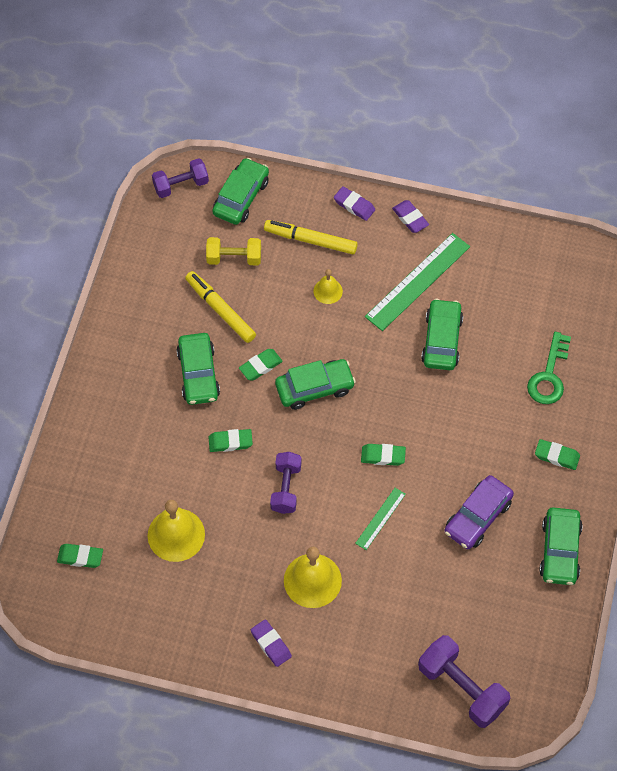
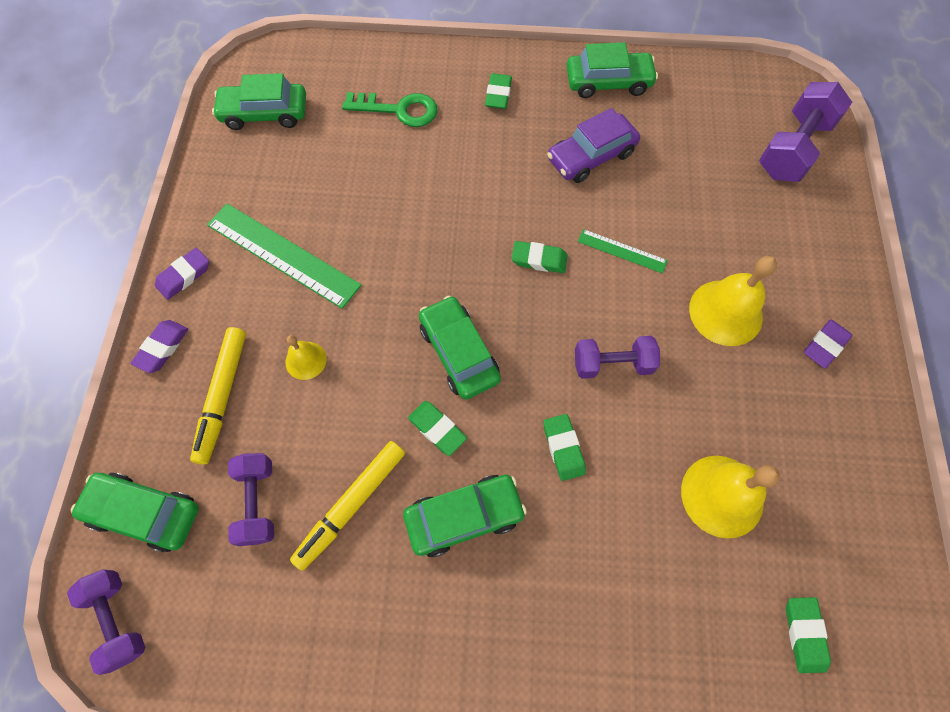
camera: 100 degrees left, 5 degrees up
(234, 258) = (258, 502): yellow dumbbell -> purple dumbbell
(383, 456) = (539, 260): green eraser -> green eraser turned 75 degrees counterclockwise
(441, 340) = (366, 218): green car -> green car (265, 113)
(478, 517) = (591, 156): purple car -> purple car turned 120 degrees clockwise

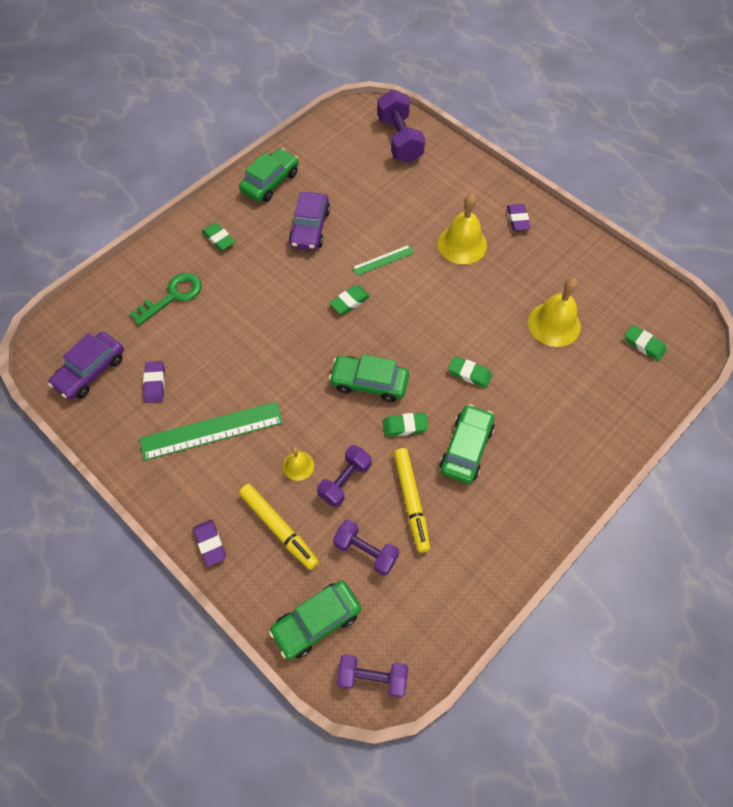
camera: 50 degrees left, 5 degrees down
(184, 276) = (169, 498): purple eraser -> purple eraser (155, 383)
(265, 113) = (91, 371): green car -> purple car
(612, 364) = (443, 316): purple dumbbell -> purple dumbbell (345, 481)

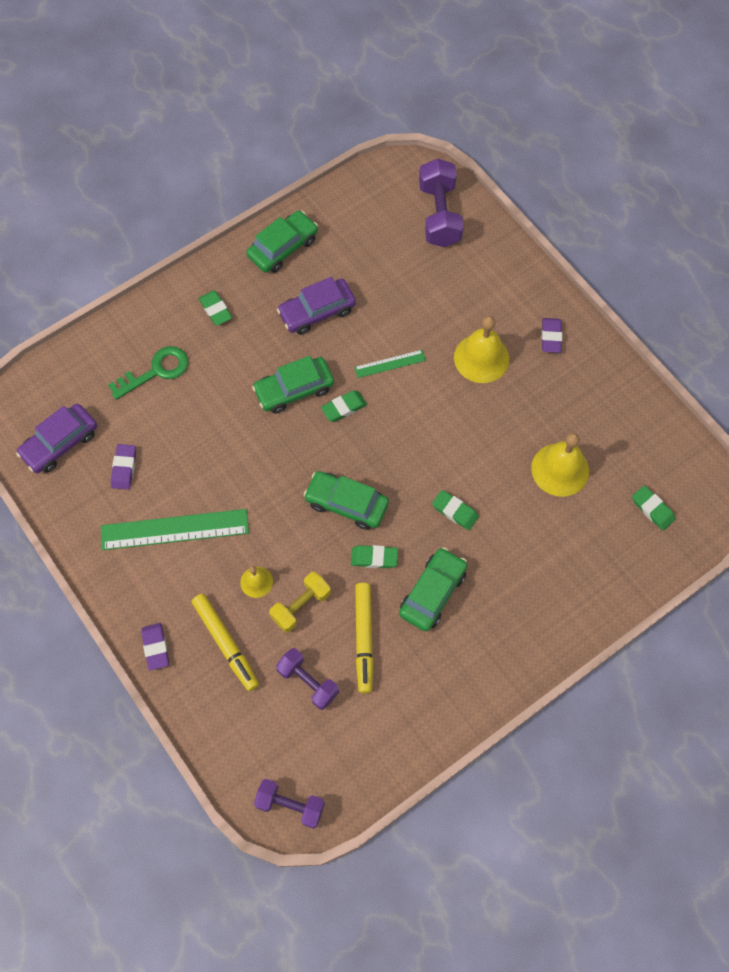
camera: 10 degrees right, 5 degrees up
(310, 228) = (317, 312): purple car -> purple car turned 45 degrees clockwise
(316, 622) = (246, 743): green car -> green car (294, 390)
(345, 481) = (301, 606): purple dumbbell -> yellow dumbbell

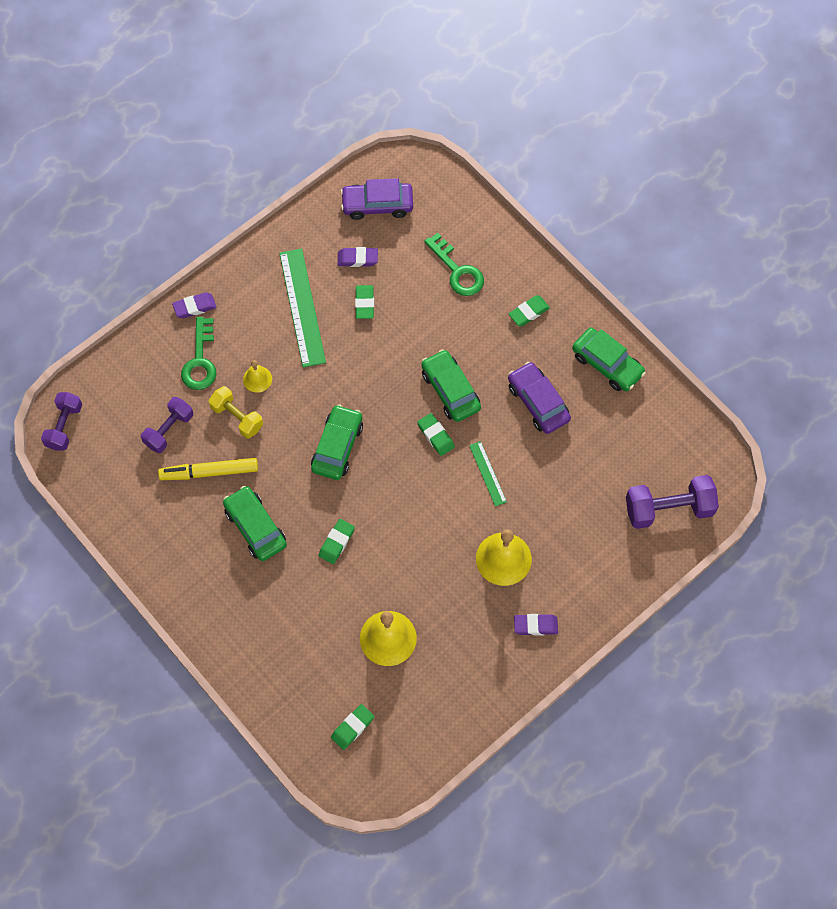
camera: 85 degrees right, 0 degrees up
(60, 443) = (377, 205): purple car -> purple car turned 45 degrees counterclockwise
(225, 643) = (200, 361): yellow marker -> green key
(374, 558) = (286, 475): green eraser -> green eraser (364, 303)
(432, 592) = (255, 527): green car -> green car turned 150 degrees counterclockwise

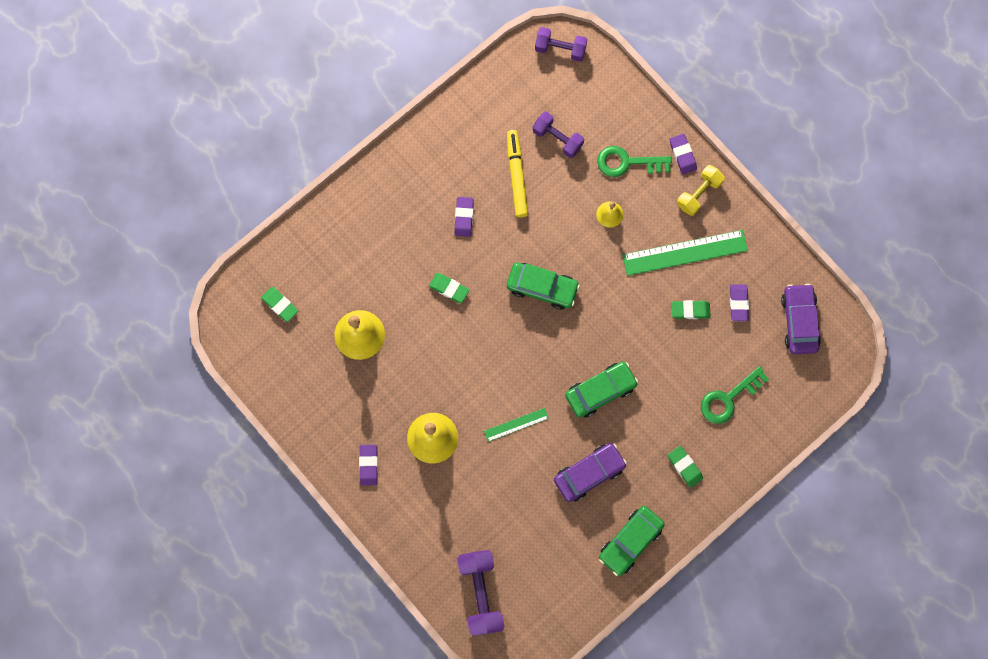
camera: 90 degrees right, 10 degrees up
(237, 417) = (570, 197): yellow dumbbell -> yellow dumbbell (699, 193)
(255, 527) = (464, 217): green car -> purple eraser
(435, 436) = (553, 377): green eraser -> none

